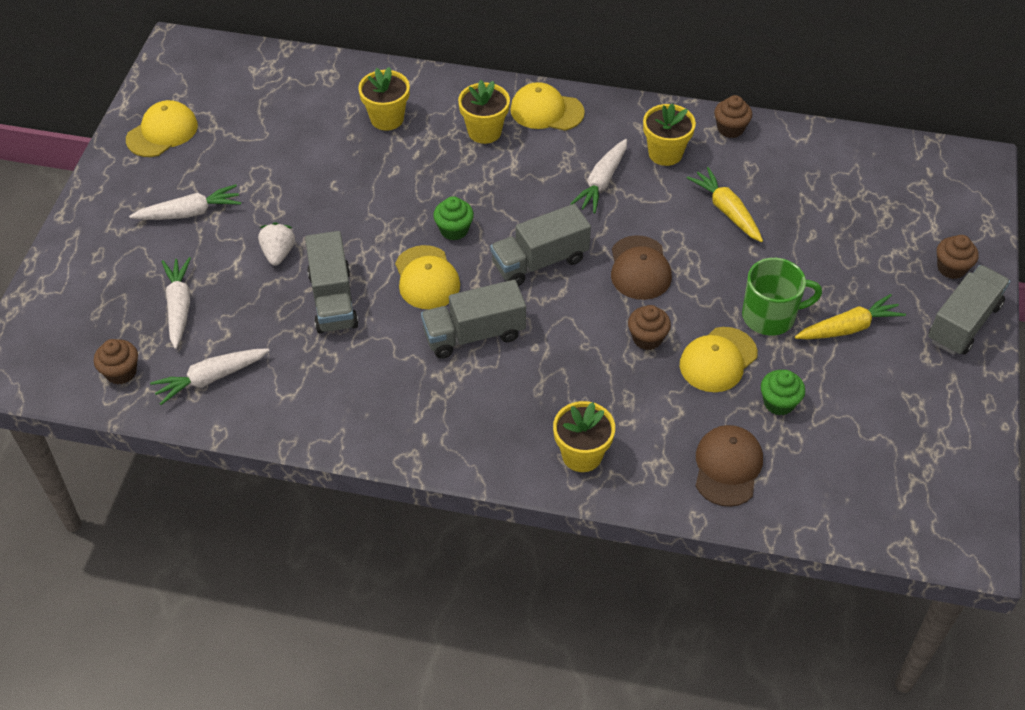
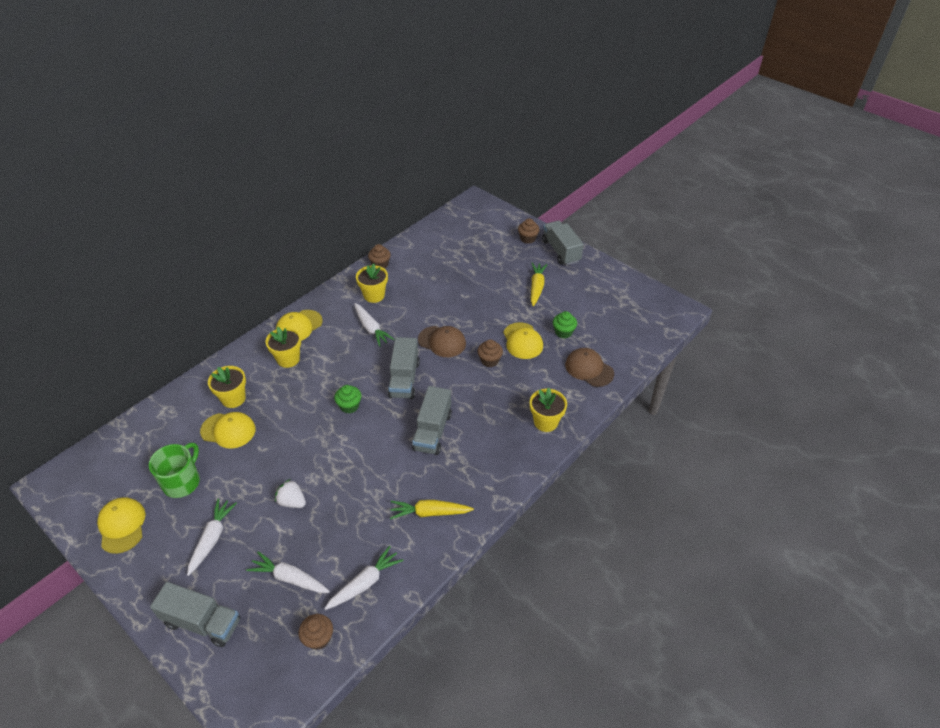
camera: 60 degrees left, 5 degrees down
(211, 378) = (365, 583): white carrot -> white carrot turned 135 degrees counterclockwise
(333, 300) = (353, 488): grey truck -> grey truck (202, 622)
(426, 278) = (374, 434): yellow cap -> yellow cap (228, 430)
(726, 211) = (432, 292): yellow carrot -> yellow carrot (430, 513)
(770, 316) = (510, 309): green mug -> green mug (182, 482)

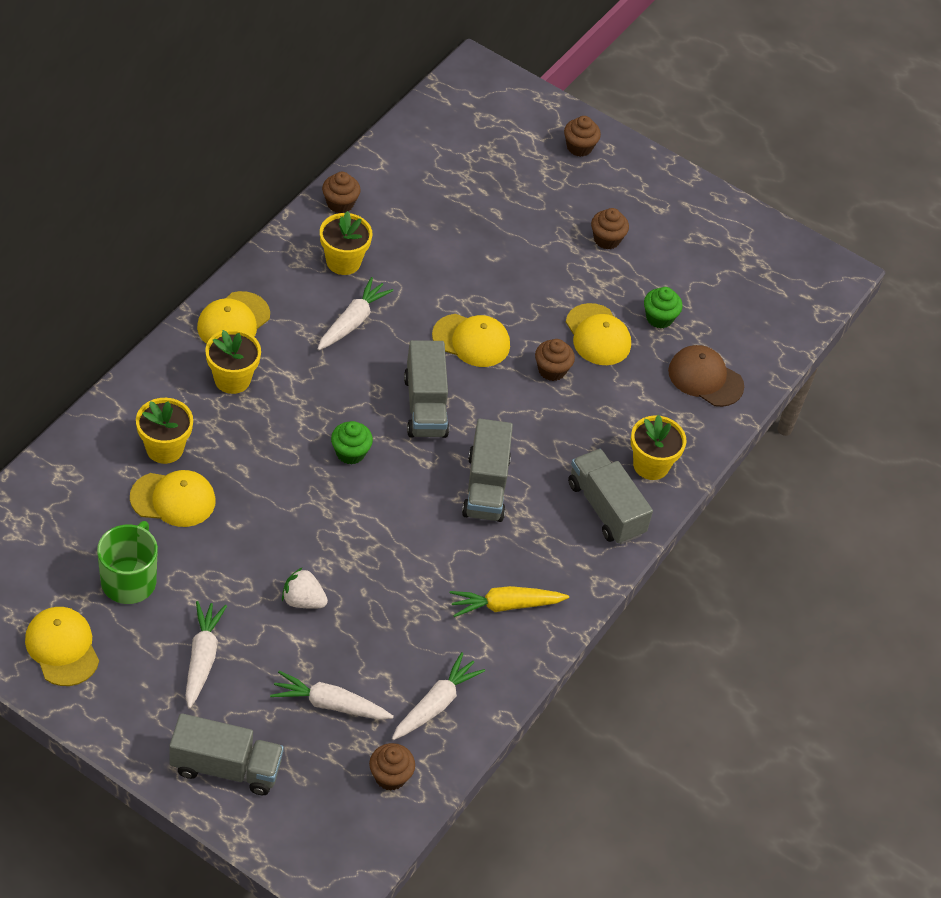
camera: 15 degrees left, 5 degrees up
(371, 328) = (352, 321): white carrot -> white carrot turned 105 degrees counterclockwise
(442, 342) = (471, 341): brown cap -> yellow cap
(536, 287) = (606, 239): yellow carrot -> brown cupcake
(561, 251) = (637, 170): grey truck -> grey truck (606, 508)

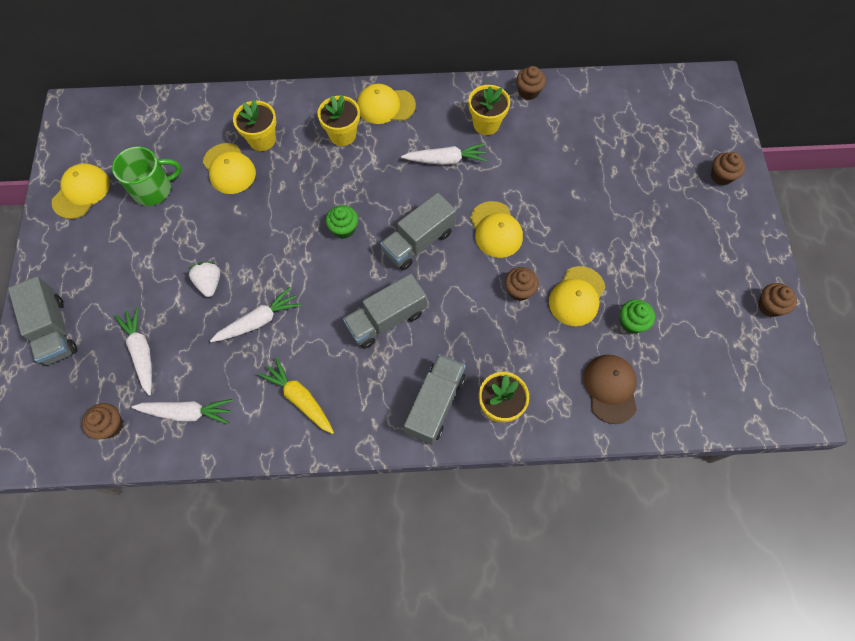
camera: 60 degrees right, 15 degrees up
(202, 658) = (125, 262): white carrot -> white carrot (258, 321)
(606, 239) = (663, 245): brown cupcake -> brown cupcake (769, 306)

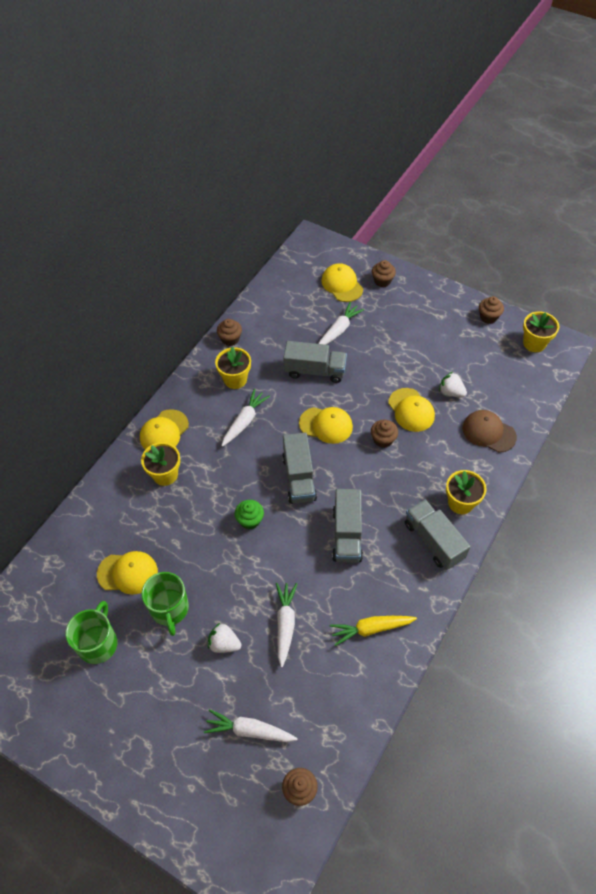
camera: 55 degrees left, 10 degrees down
(54, 330) = (175, 797): grey truck -> grey truck (315, 371)
(81, 192) = (50, 706): yellow cap -> yellow cap (342, 284)
(187, 412) = (328, 720): white carrot -> white carrot (339, 330)
(215, 221) = (169, 609): none -> green mug
(262, 140) = (120, 533): yellow flower pot -> yellow flower pot (534, 343)
(631, 322) = (451, 392): green cupcake -> white strawberry

